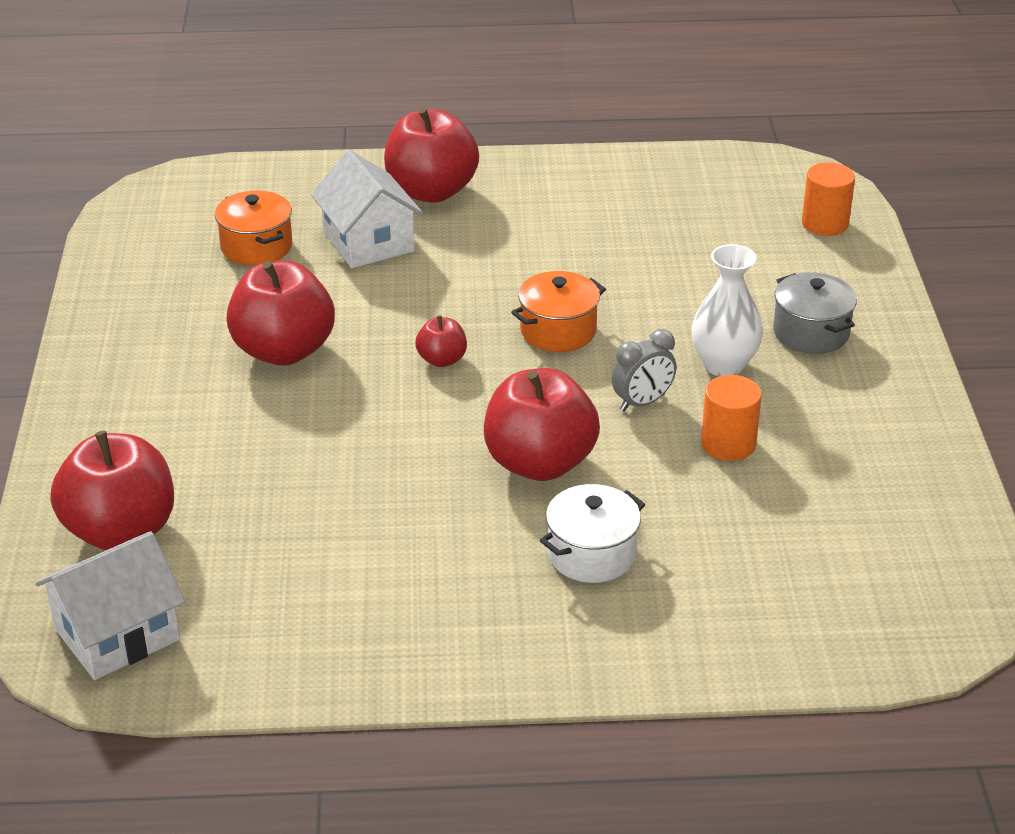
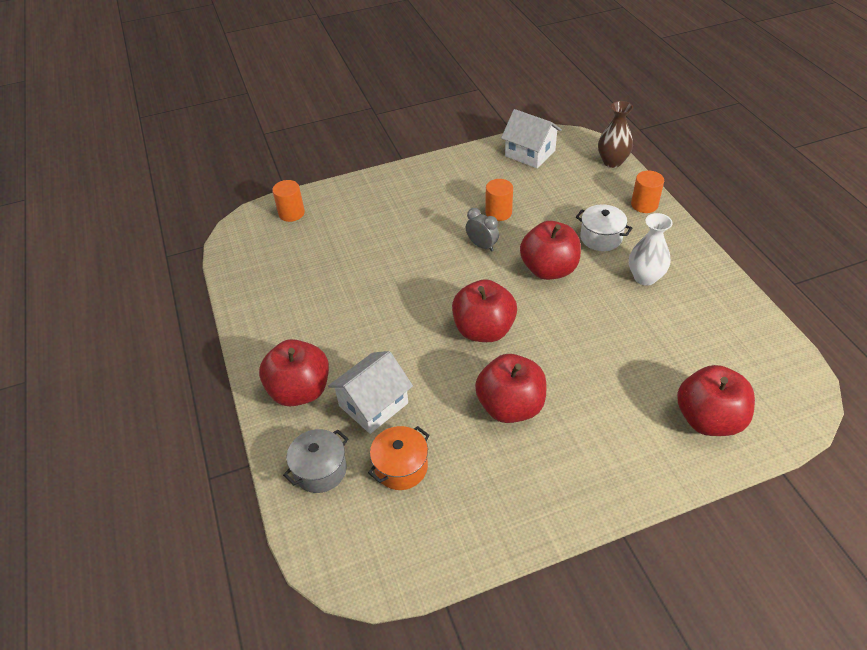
camera: 105 degrees left, 10 degrees up
(117, 634) = (776, 387): white house -> white house (530, 153)
(442, 360) = (483, 330): red apple -> red apple, size x2.08
(558, 331) = (434, 290): orange pot -> none
(665, 653) = (644, 204): none -> orange cylinder
(723, 365) = (437, 225): white vase -> white vase (645, 277)
(811, 332) = (396, 202): grey pot -> grey pot (320, 470)
(841, 658) = (612, 162): none -> brown vase

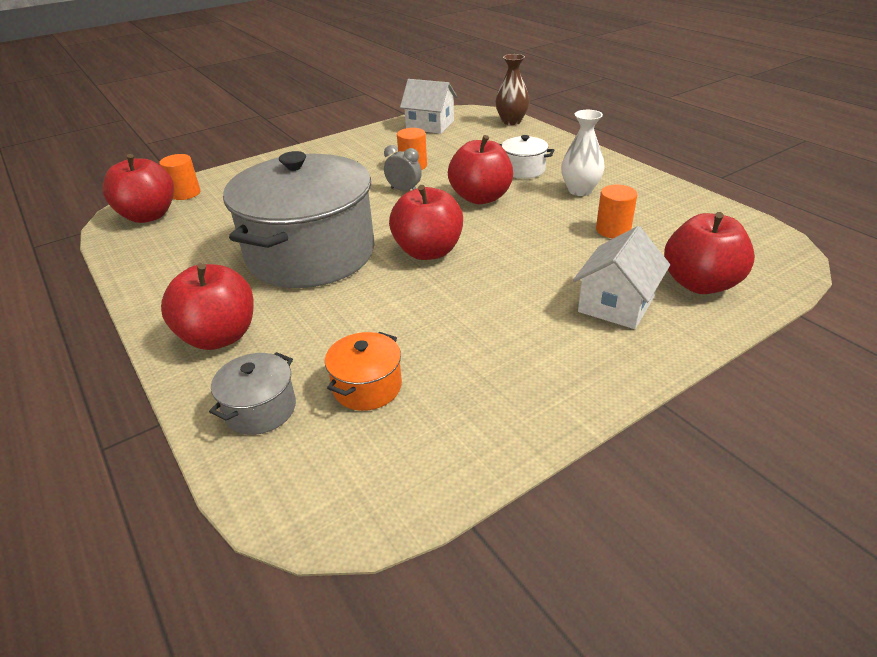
camera: 15 degrees left, 10 degrees down
(373, 404) = (316, 334): white house -> white house (616, 304)
(385, 313) = (311, 254): none -> grey pot
(510, 406) = (481, 308): red apple -> red apple (148, 216)
(644, 204) = (554, 144): orange cylinder -> orange cylinder (613, 230)

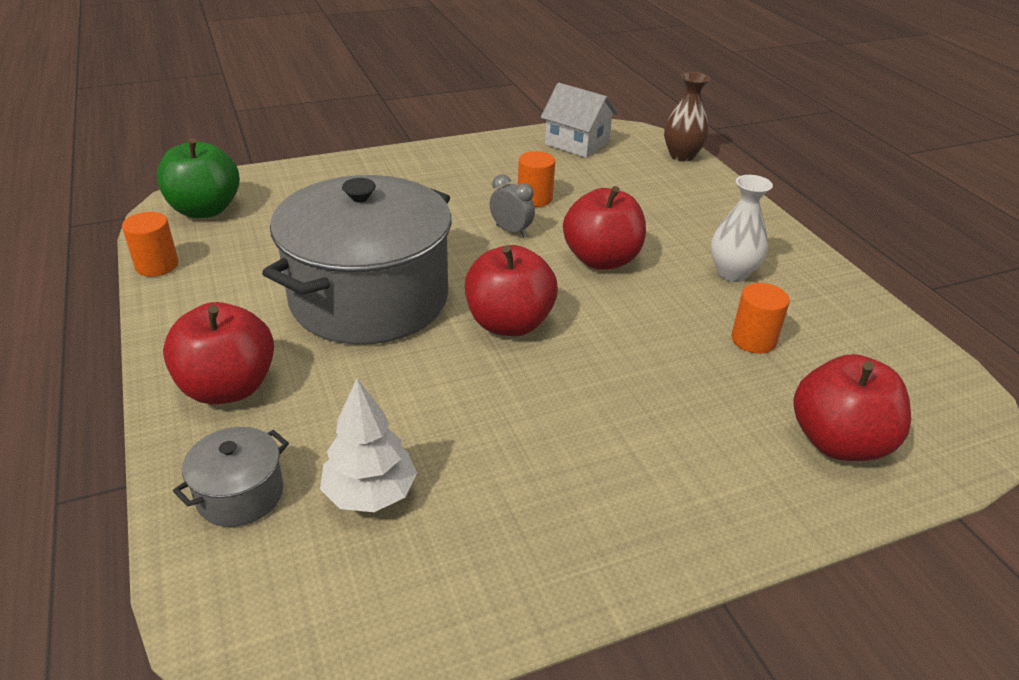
camera: 10 degrees right, 0 degrees up
(148, 216) = (205, 210): red apple -> green apple
(185, 193) = (256, 187): orange cylinder -> orange cylinder (157, 265)
(367, 387) = (370, 493): orange pot -> white tree
(523, 170) = (670, 229): white pot -> none
(616, 304) = (716, 448): white house -> none

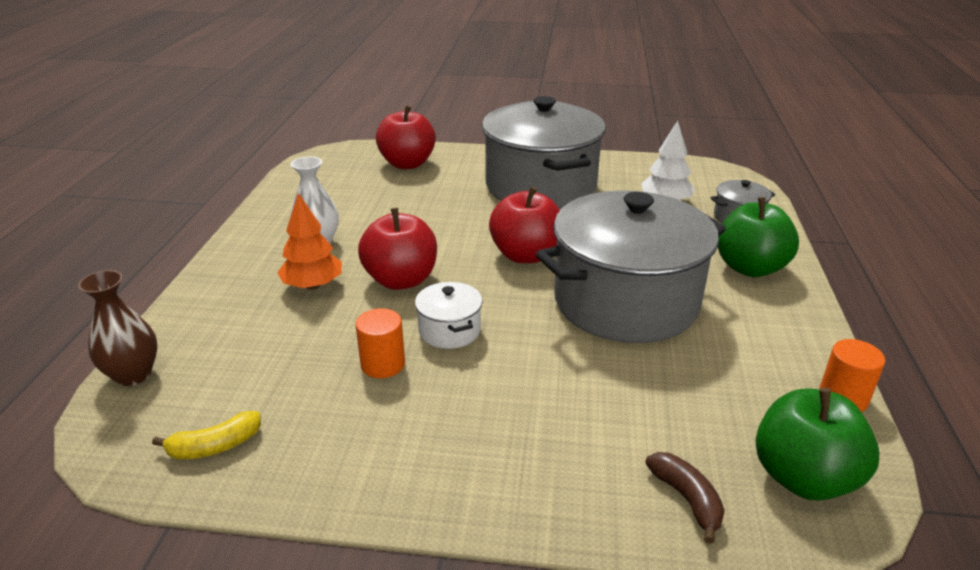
camera: 150 degrees left, 5 degrees down
(228, 387) = (750, 268): red apple -> green apple
(284, 184) = (687, 499): none -> brown banana
(511, 231) = (449, 330): grey clock -> white pot
(577, 143) = (215, 446): white house -> yellow banana
(589, 461) = (540, 186): none -> grey pot
(668, 234) = (313, 285): none -> orange tree
(753, 340) = (375, 206): orange cylinder -> none

